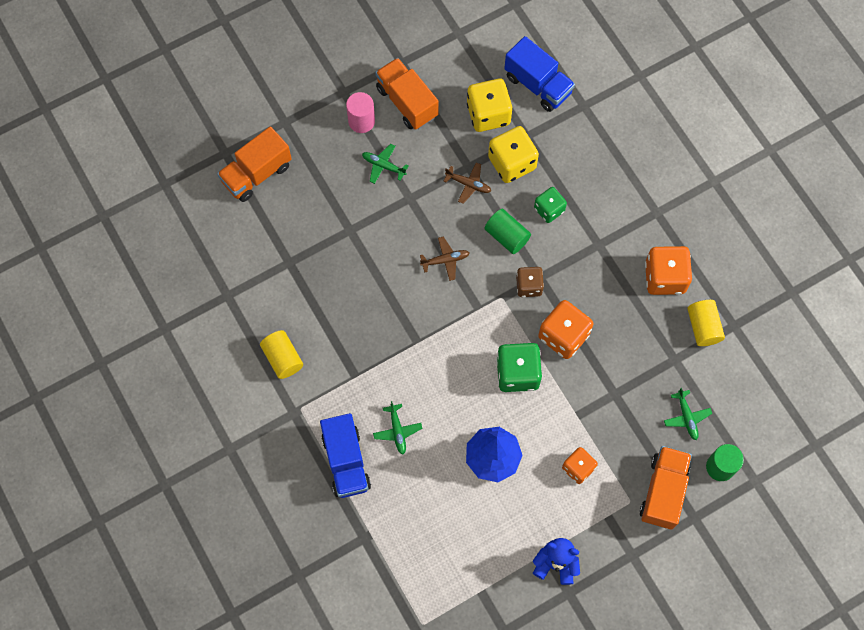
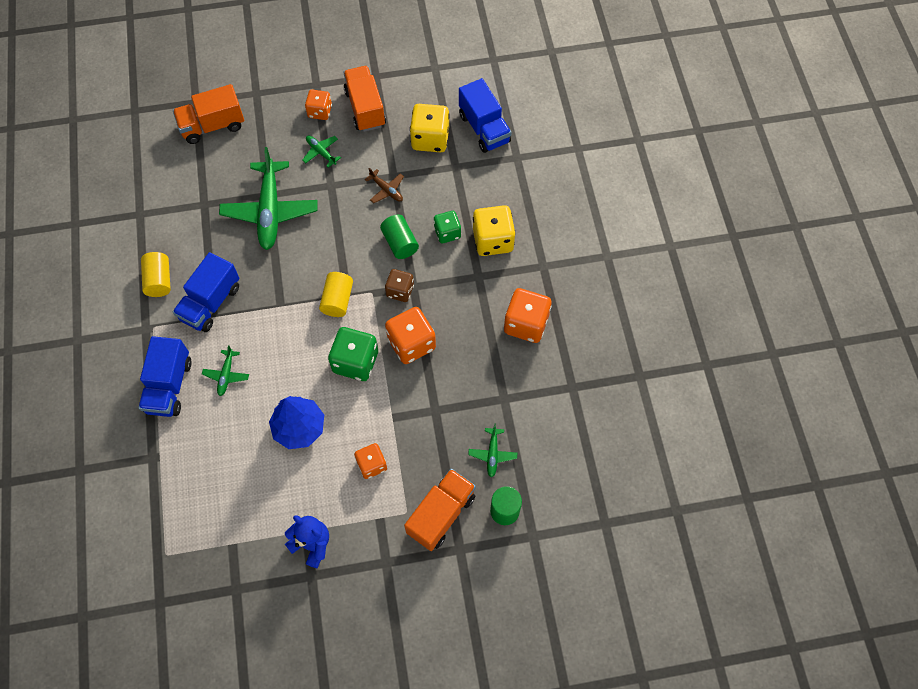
camera: 20 degrees right, 5 degrees down
(346, 363) = (211, 303): none -> blue truck
(361, 121) = (320, 112): pink cylinder -> orange dice
(361, 247) = (270, 211): none -> green plane
(445, 260) = (337, 245): brown plane -> none
(512, 163) = (432, 184): yellow dice -> yellow dice (493, 240)
(703, 327) = (543, 379): yellow cylinder -> yellow cylinder (337, 300)

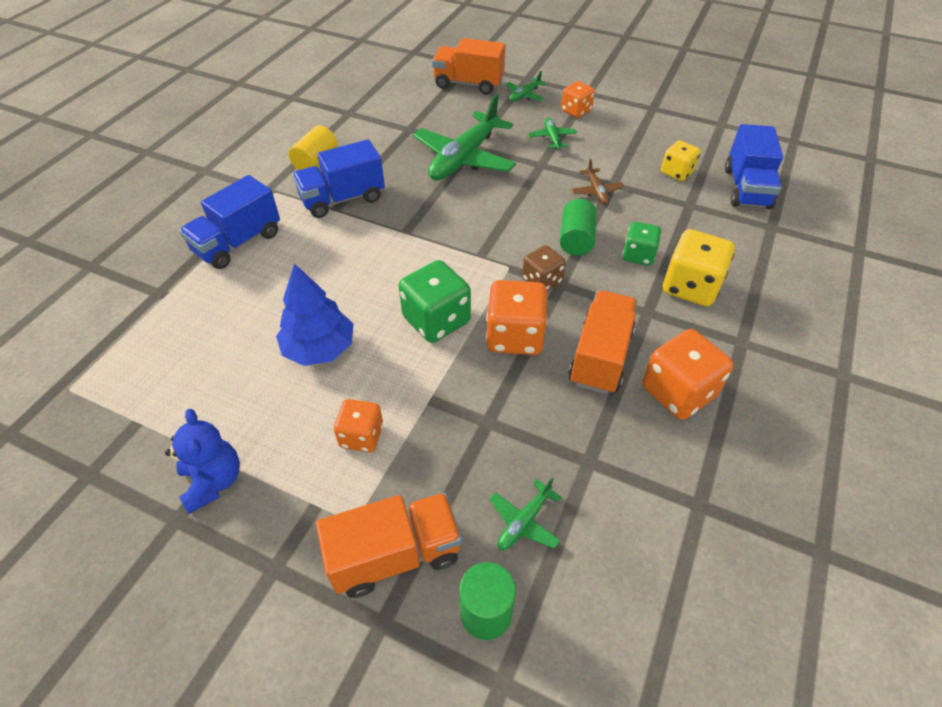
camera: 35 degrees right, 15 degrees down
(226, 375) = (297, 262): green plane -> green plane (524, 95)
(337, 300) = (466, 256): yellow cylinder -> none
(365, 108) = (624, 125): orange truck -> orange truck (600, 357)
(430, 139) = (676, 172): yellow dice -> yellow dice, size x0.62

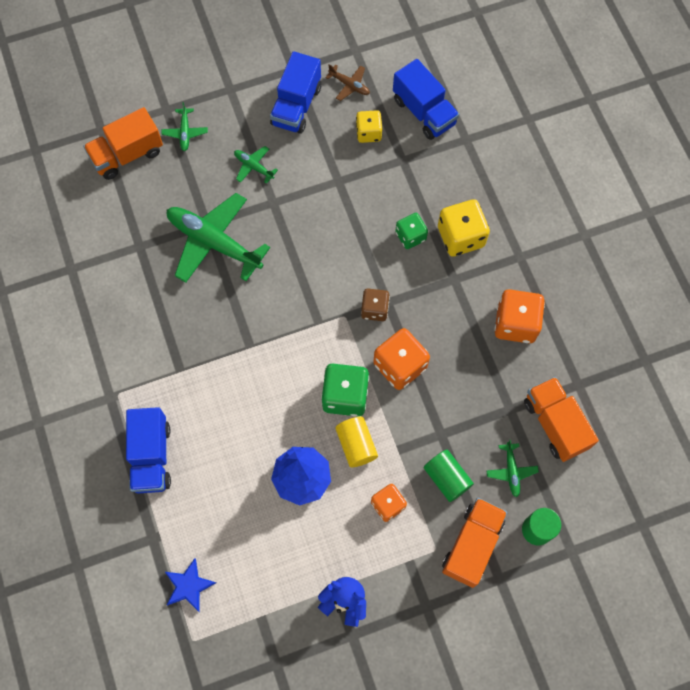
camera: 45 degrees left, 20 degrees up
(128, 346) = (189, 586): none -> blue star
(316, 162) = (111, 340): yellow cylinder -> yellow cylinder (356, 445)
(342, 199) = (174, 356): blue truck -> blue truck (296, 106)
(464, 158) = (214, 242): green plane -> green plane turned 135 degrees clockwise
(576, 111) = (241, 120): orange dice -> none
(576, 240) = (362, 256): green cylinder -> green cylinder (447, 478)
(596, 191) = (334, 198): brown plane -> brown plane (349, 85)
(600, 357) = (457, 337): orange truck -> orange truck (555, 424)

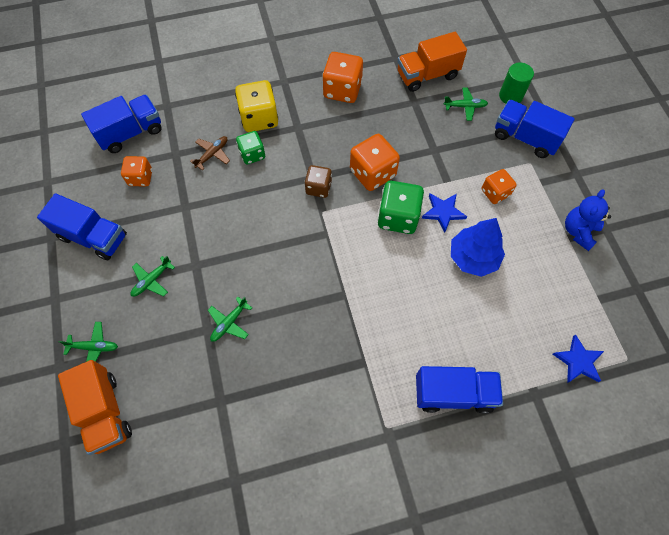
camera: 85 degrees left, 5 degrees down
(214, 242) = (229, 323): green plane -> green plane, size x0.45
(349, 85) = (84, 189): brown plane -> brown plane (212, 154)
(356, 445) = (443, 212): yellow cylinder -> blue star
(368, 133) = (140, 178): yellow dice -> orange dice
(447, 478) = (471, 149): green cylinder -> none
(472, 545) = (525, 138): orange truck -> blue truck

